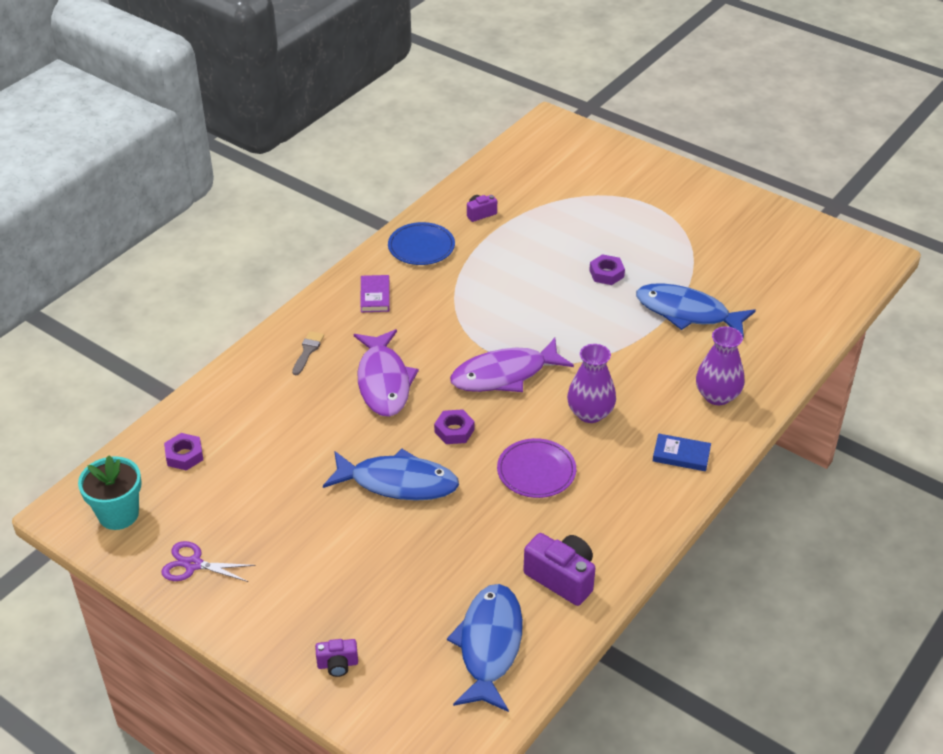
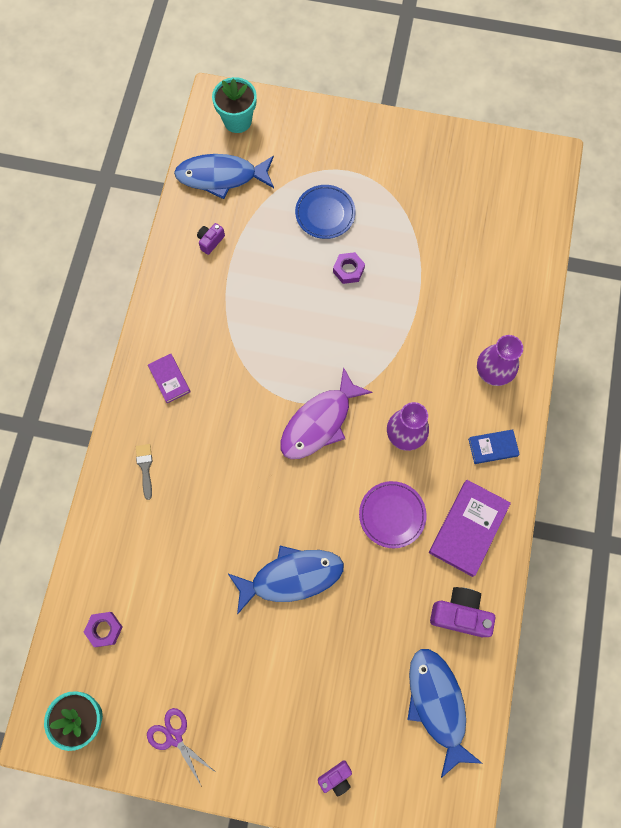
camera: 25 degrees left, 30 degrees up
(193, 564) = (174, 737): purple scissors -> purple scissors turned 60 degrees clockwise
(384, 382) = (226, 474): purple fish -> none
(421, 247) = (179, 303): blue plate -> blue plate (325, 213)
(454, 431) = (309, 501): purple nut -> none
(561, 141) = (237, 120): none -> turquoise flower pot
(614, 511) = (468, 528): none -> purple book
(687, 313) = (432, 288): blue fish -> blue fish (221, 177)

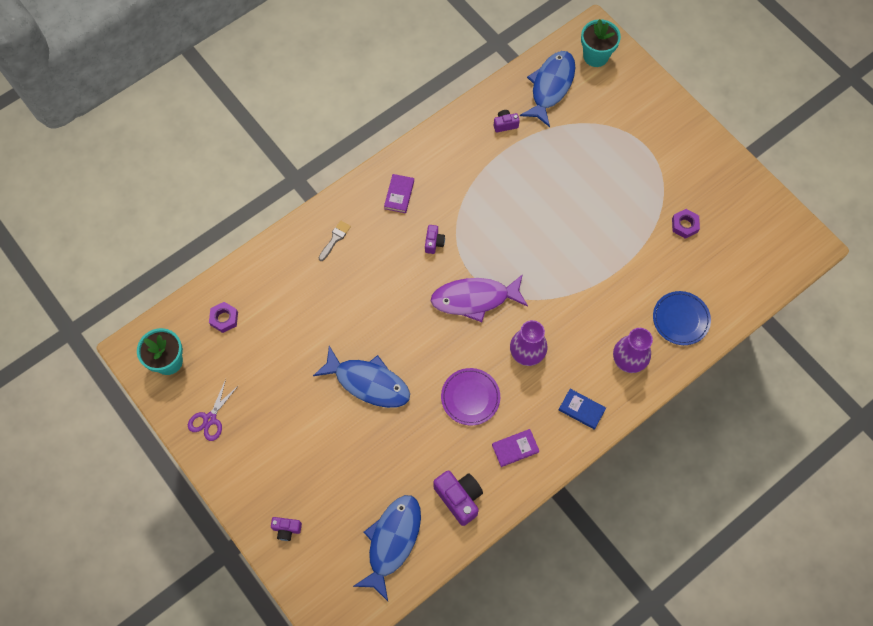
camera: 40 degrees right, 5 degrees down
(174, 737) = (210, 419): purple scissors -> purple scissors turned 150 degrees counterclockwise
(221, 177) = (550, 86): blue fish -> blue fish turned 75 degrees clockwise
(239, 399) = (434, 243): none -> purple camera
(325, 213) = (602, 163): blue plate -> blue plate (680, 319)
(348, 270) = (585, 213): purple nut -> purple nut (684, 225)
(468, 528) = (515, 448): purple book -> purple book, size x0.56

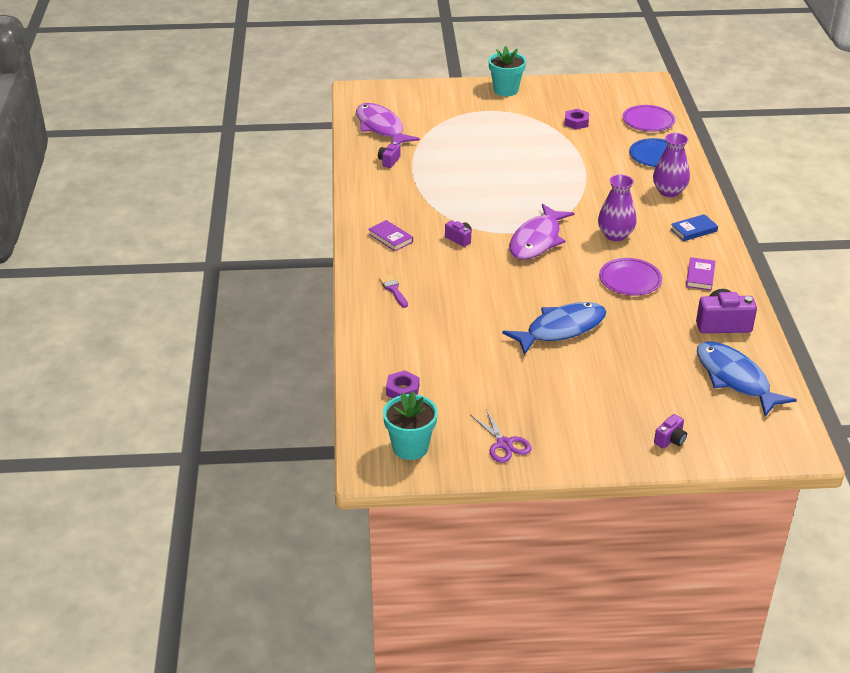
camera: 55 degrees left, 30 degrees down
(335, 239) = (393, 290): grey brush -> purple brush
(550, 86) = (381, 128): blue fish -> purple fish
(595, 56) = (380, 99): turquoise flower pot -> turquoise flower pot (506, 90)
(737, 281) = (648, 121): none -> purple plate

